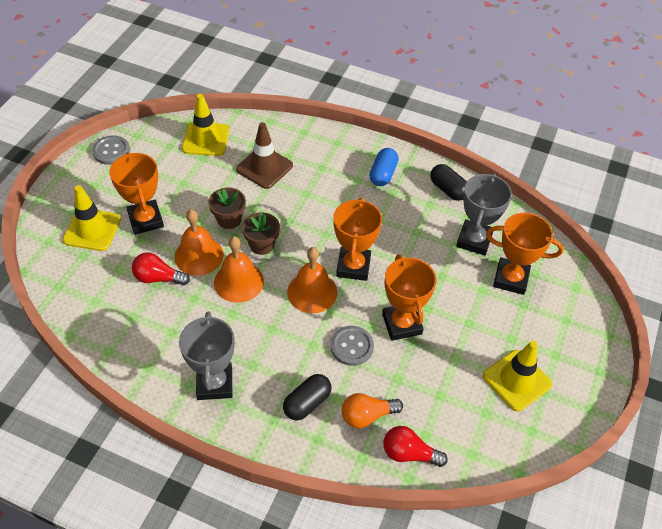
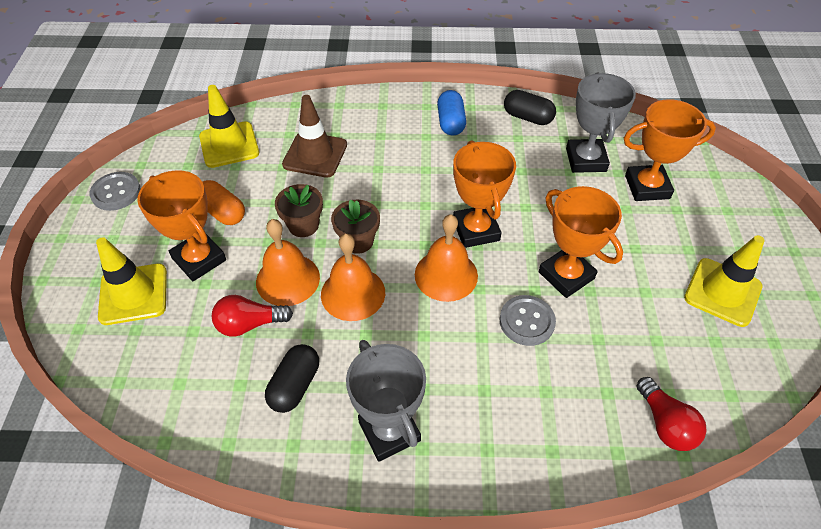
camera: 20 degrees left, 0 degrees up
(177, 190) = (223, 212): none -> orange capsule
(307, 403) = (514, 410): black capsule -> black capsule (295, 385)
(367, 416) = (592, 397): orange light bulb -> none
(409, 453) = (665, 424): red light bulb -> red light bulb turned 105 degrees counterclockwise

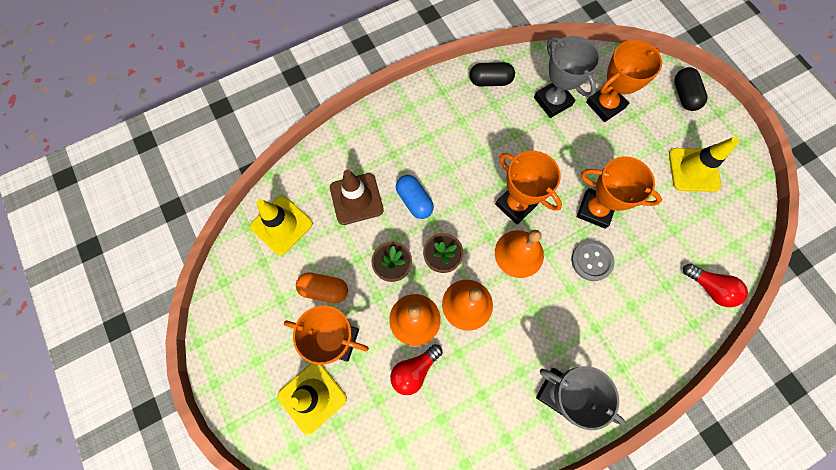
camera: 30 degrees left, 20 degrees up
(116, 192) = (225, 319): grey button -> none
(295, 385) = (478, 397): black capsule -> black capsule (684, 95)
(451, 122) = (438, 114): blue capsule -> blue capsule (414, 201)

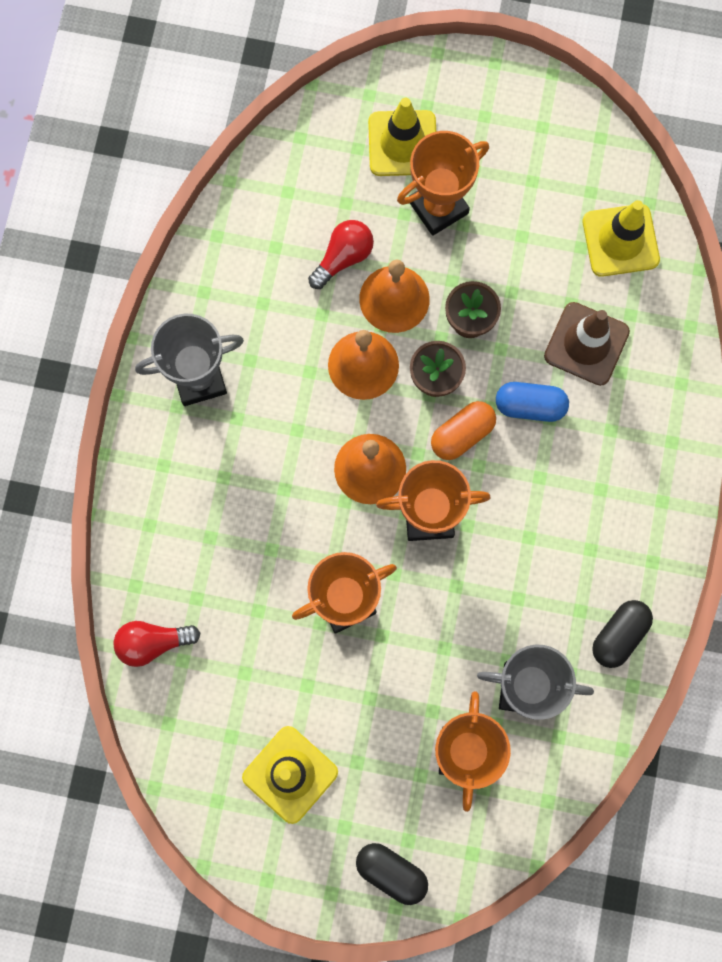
camera: 130 degrees right, 5 degrees up
(324, 289) = (505, 232): orange capsule -> orange capsule (462, 434)
(414, 370) = (343, 257): red light bulb -> red light bulb turned 45 degrees clockwise
(591, 261) = (293, 541): grey button -> none

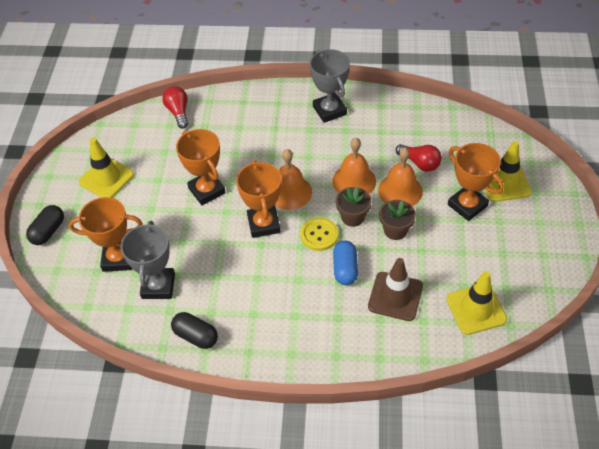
camera: 85 degrees right, 25 degrees down
(462, 434) = (319, 235): orange capsule -> yellow button

